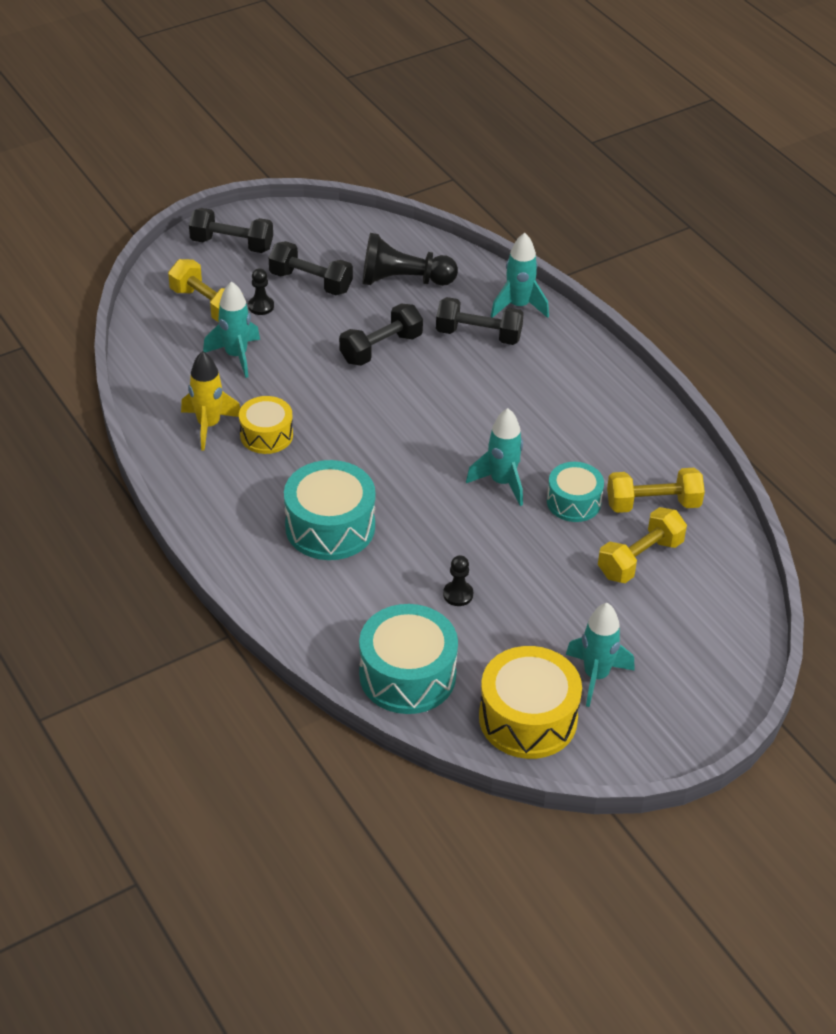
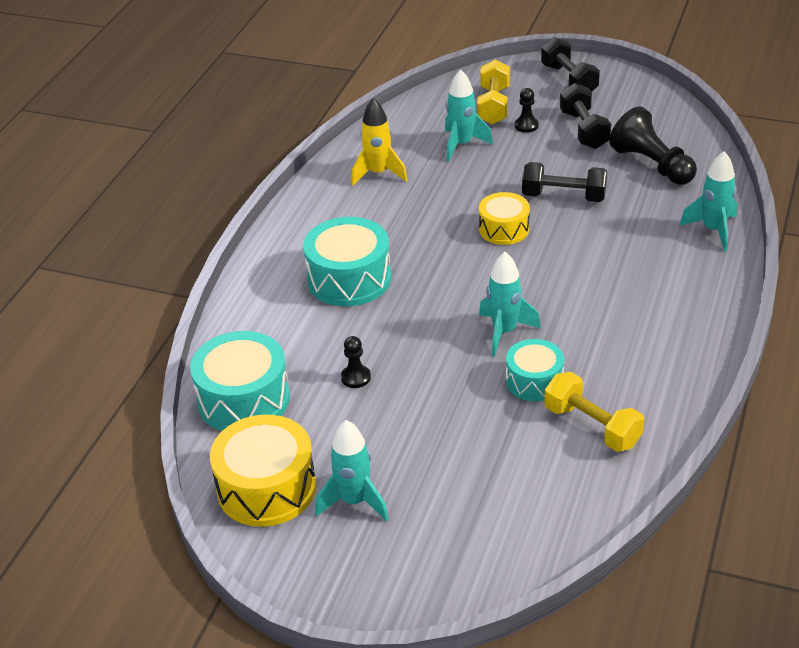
camera: 55 degrees right, 5 degrees down
(266, 435) = (402, 201): yellow drum -> yellow drum (504, 229)
(478, 335) = (649, 230): black dumbbell -> none
(640, 559) = (518, 454): yellow dumbbell -> none

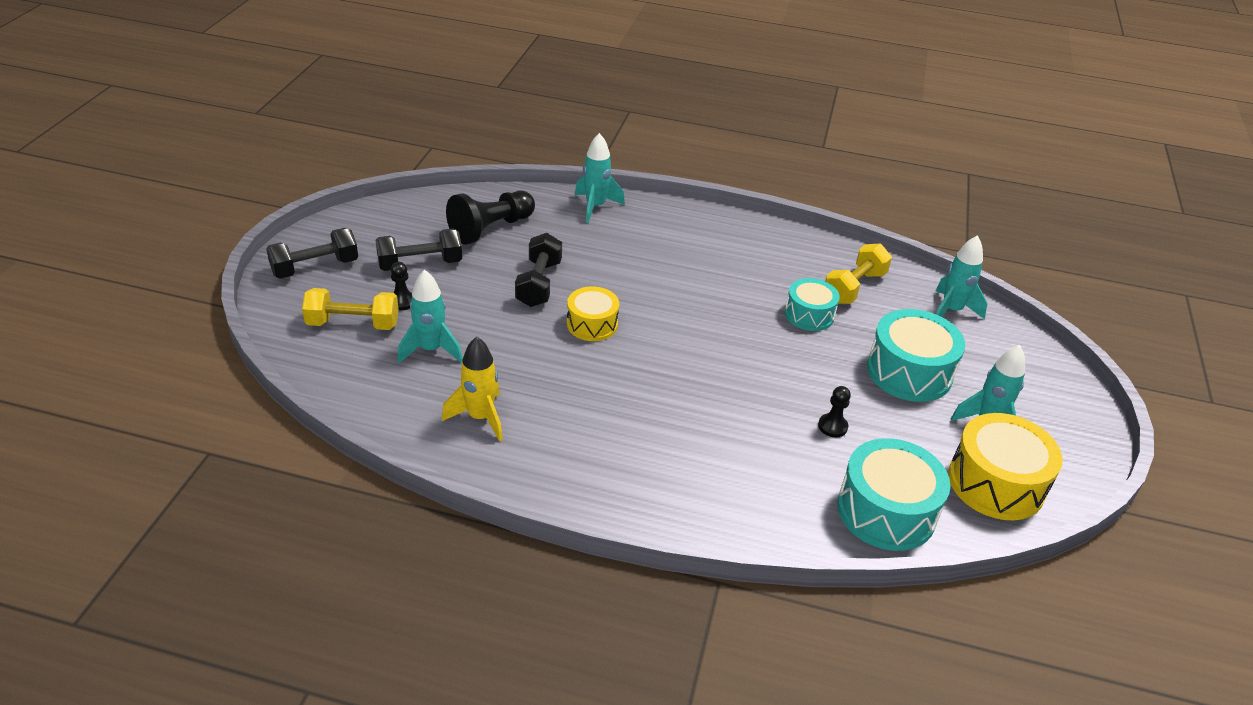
camera: 100 degrees left, 0 degrees up
(349, 279) = (680, 436): turquoise drum -> turquoise drum (909, 372)
(504, 332) = (749, 329): turquoise rocket -> turquoise rocket (951, 311)

